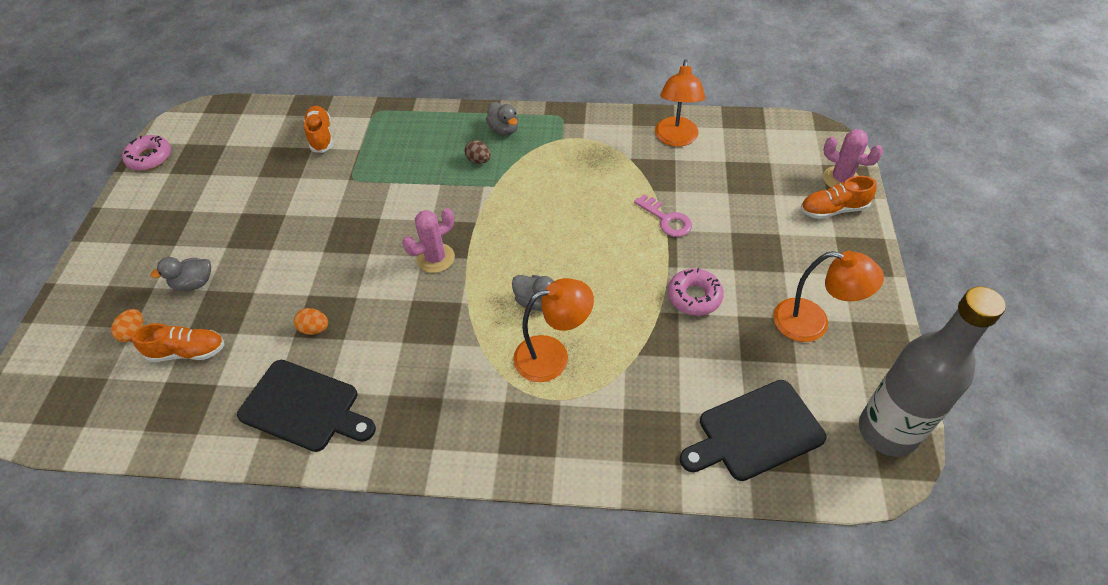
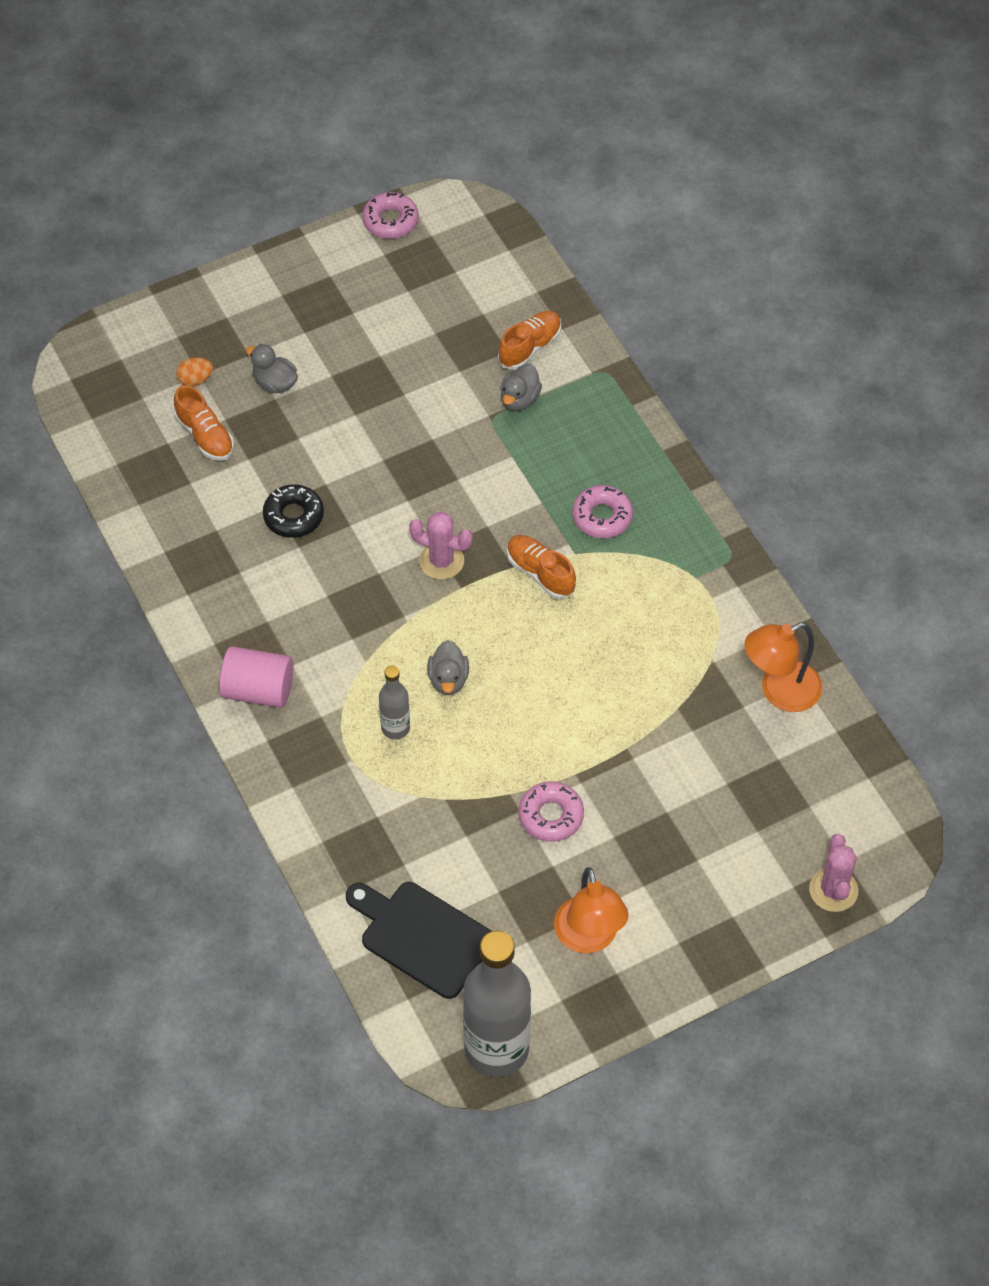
camera: 55 degrees right, 5 degrees up
(304, 407) = (213, 565): black cutting board -> none
(315, 329) = (293, 516): orange egg -> black donut
(446, 434) = (258, 690): none -> pink cylinder
(479, 160) = (602, 517): brown egg -> pink donut
(504, 129) = (668, 512): grey duck -> grey duck (519, 399)
(552, 355) = (395, 728): orange lamp -> grey bottle
(667, 219) = (641, 742): pink key -> none
(833, 209) = (774, 899): orange shoe -> orange shoe (540, 573)

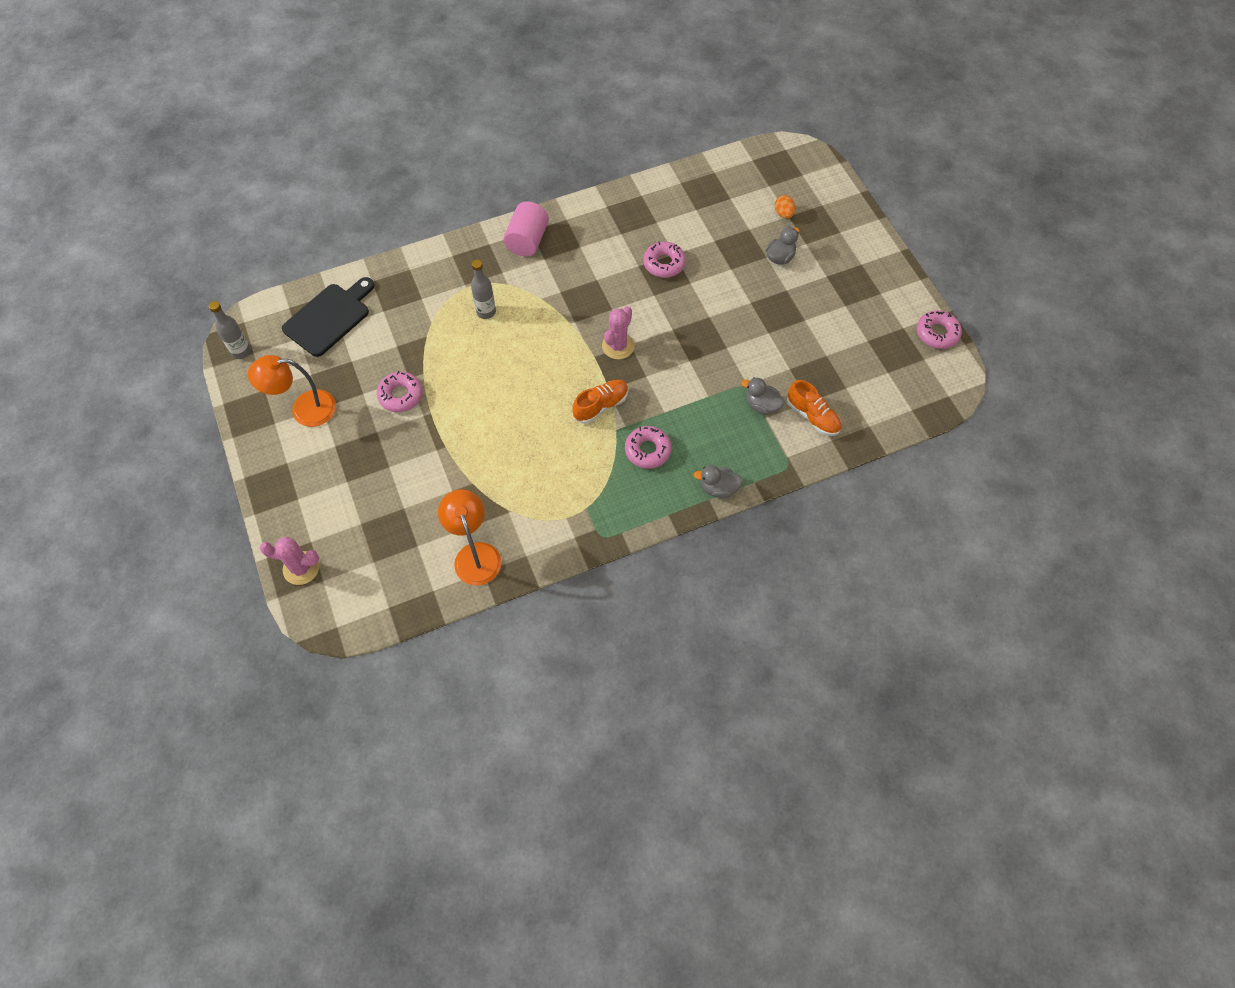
camera: 95 degrees right, 5 degrees up
(205, 436) = (735, 218): orange shoe -> none
(293, 516) = (664, 263): black donut -> pink donut
(448, 679) = (519, 344): grey duck -> grey duck (718, 488)
(496, 1049) = (241, 351): grey bottle -> grey bottle, size x0.48

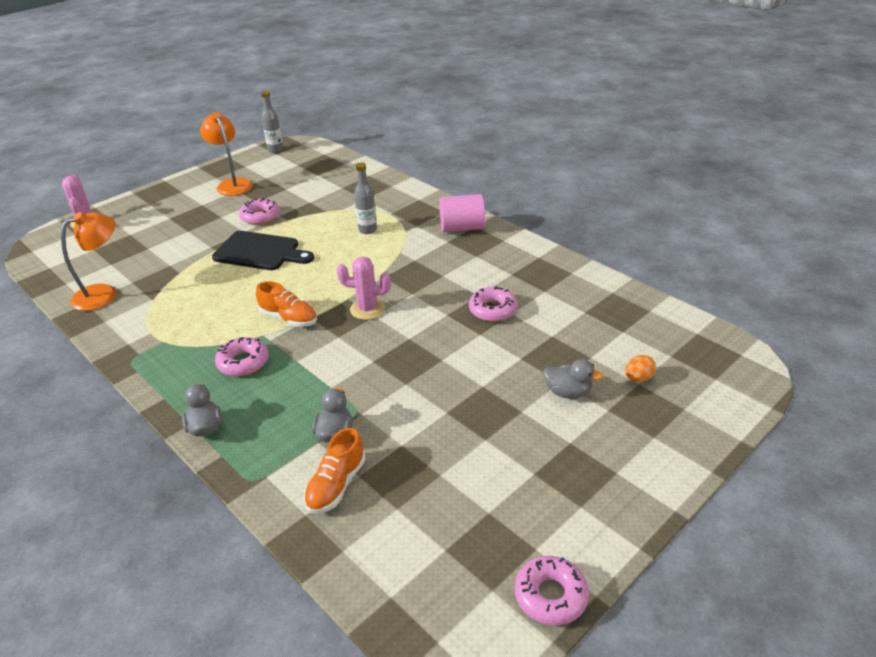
camera: 70 degrees right, 25 degrees down
(329, 317) = (323, 170): black cutting board -> black cutting board (260, 252)

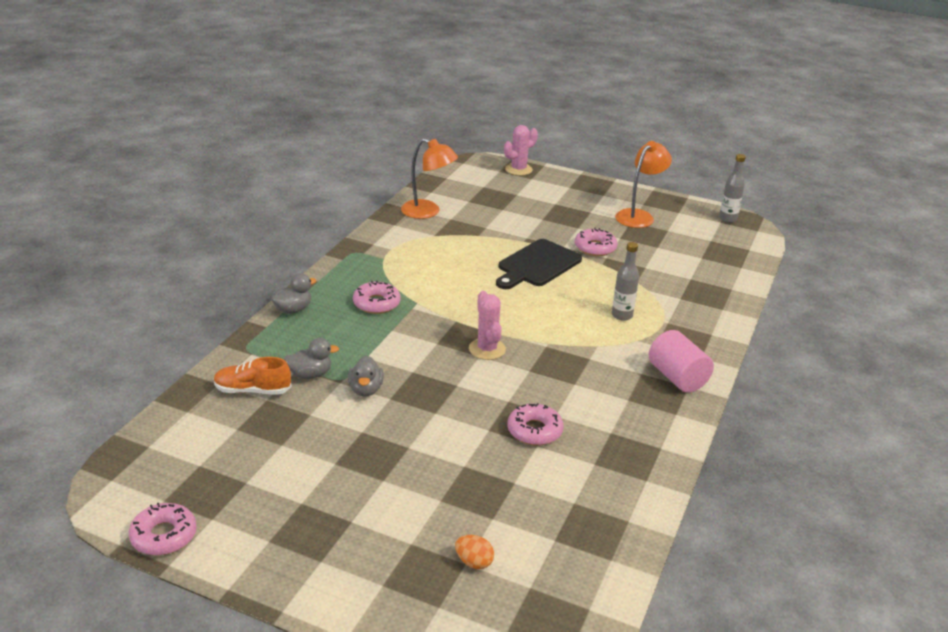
camera: 65 degrees right, 5 degrees down
(260, 252) = (537, 265): black cutting board -> black cutting board turned 45 degrees clockwise
(289, 318) = (447, 309): orange shoe -> none
(568, 392) = (425, 509): grey duck -> grey duck (366, 390)

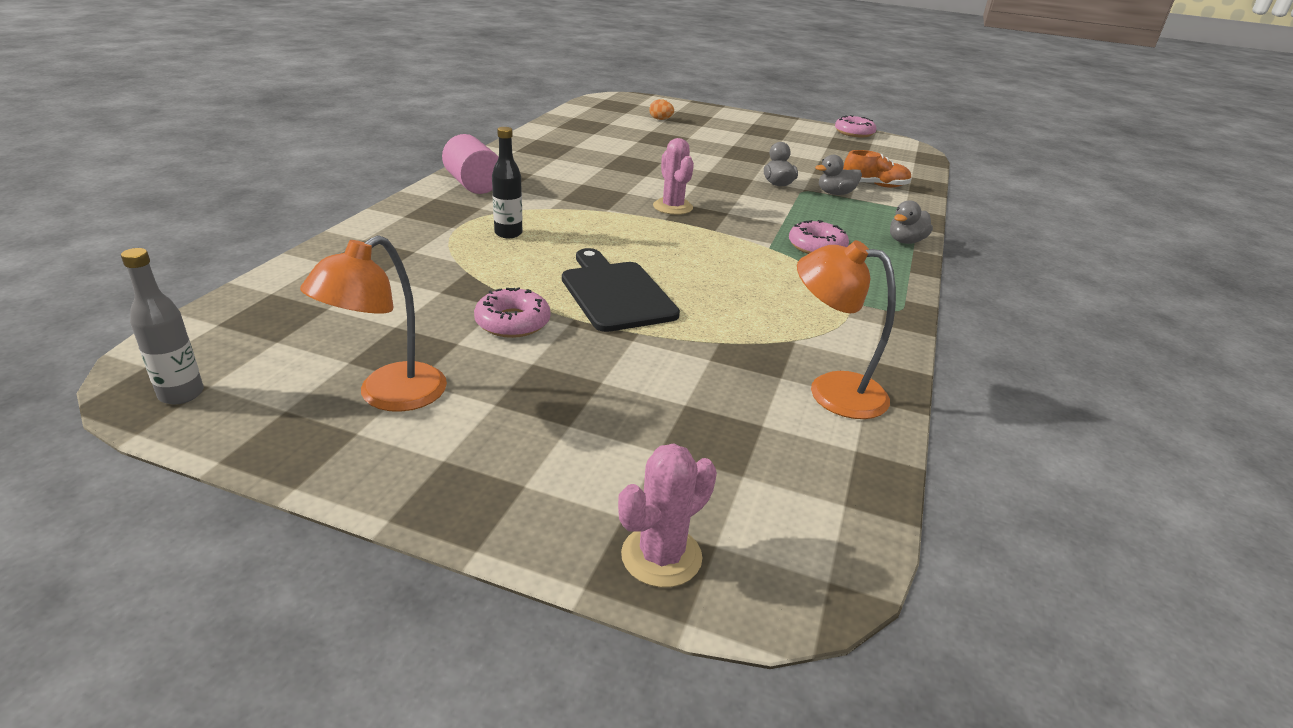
camera: 175 degrees right, 0 degrees up
(534, 431) = (622, 160): pink donut -> none
(537, 265) = (615, 293): black cutting board -> black cutting board turned 60 degrees counterclockwise
(622, 315) = (508, 233): grey bottle -> black bottle

